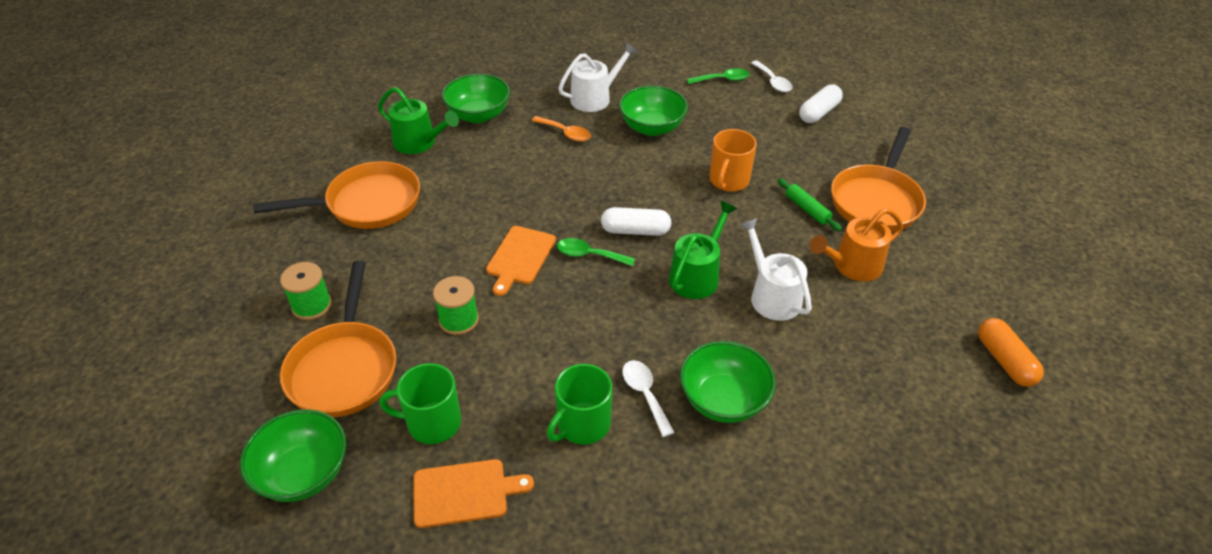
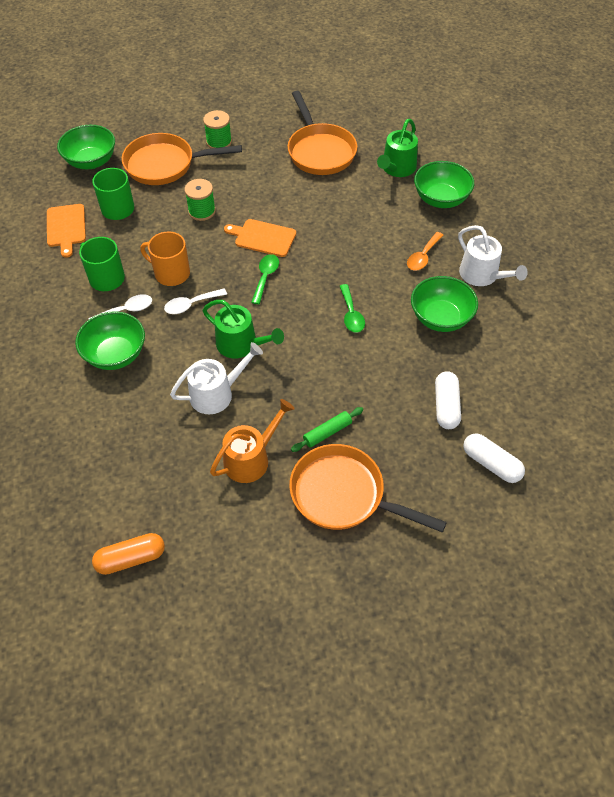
camera: 90 degrees right, 10 degrees up
(635, 231) = (294, 305): white capsule -> white capsule (446, 406)
(723, 80) = (538, 379): green spoon -> green spoon (351, 314)
(728, 180) = (365, 373): orange mug -> orange mug (171, 273)
(773, 82) = (544, 426): white spoon -> white spoon (191, 305)
(852, 266) = (251, 459): orange watering can -> orange watering can turned 75 degrees clockwise

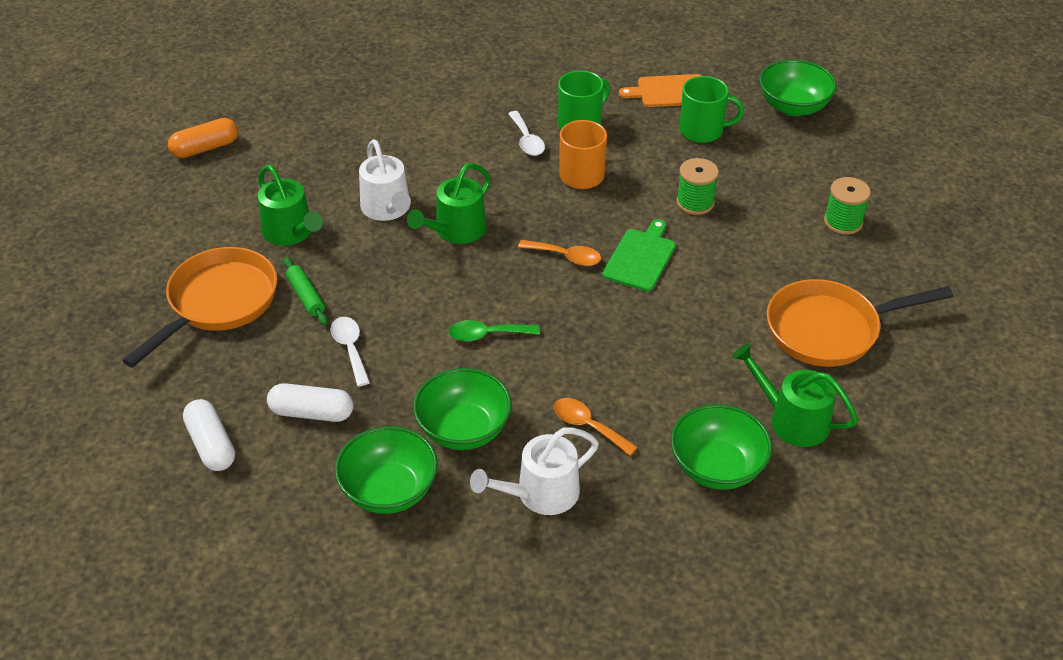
camera: 95 degrees right, 10 degrees down
(115, 354) = (462, 134): green bowl -> green bowl (389, 490)
(131, 558) = (205, 148): orange capsule -> orange capsule turned 75 degrees clockwise
(165, 165) = (789, 170): orange pan -> none
(191, 305) = (527, 191): white spoon -> white spoon (350, 349)
(251, 459) = (291, 232): orange watering can -> green watering can
(263, 237) = (640, 258): orange cutting board -> green cutting board
(265, 277) = (566, 257): green spoon -> orange spoon
(491, 464) = (211, 445): white capsule -> white capsule turned 75 degrees counterclockwise

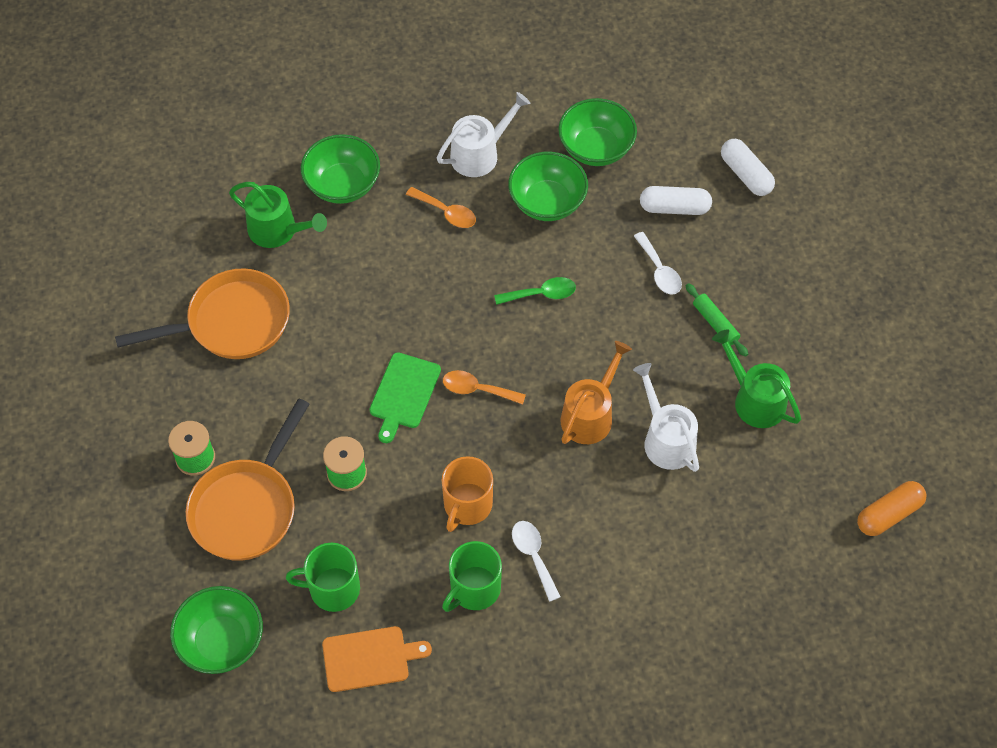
camera: 175 degrees right, 15 degrees up
(218, 303) = (793, 310): orange pan -> orange pan (247, 508)
(456, 230) = (590, 415): green watering can -> orange watering can

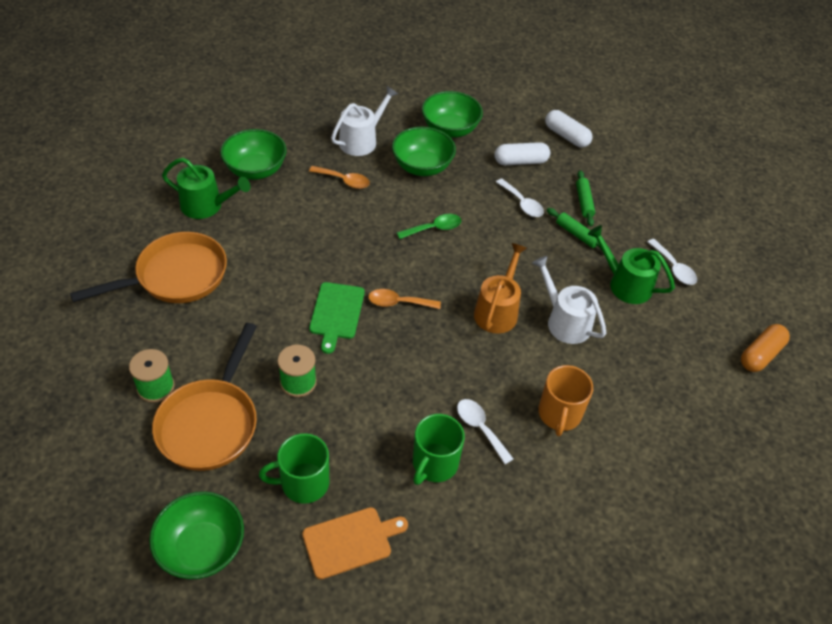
camera: 15 degrees left, 10 degrees down
(467, 505) = (411, 394): orange mug -> orange mug (559, 414)
(738, 277) = (584, 202): none -> green rolling pin
(823, 385) = (674, 268): none -> white spoon

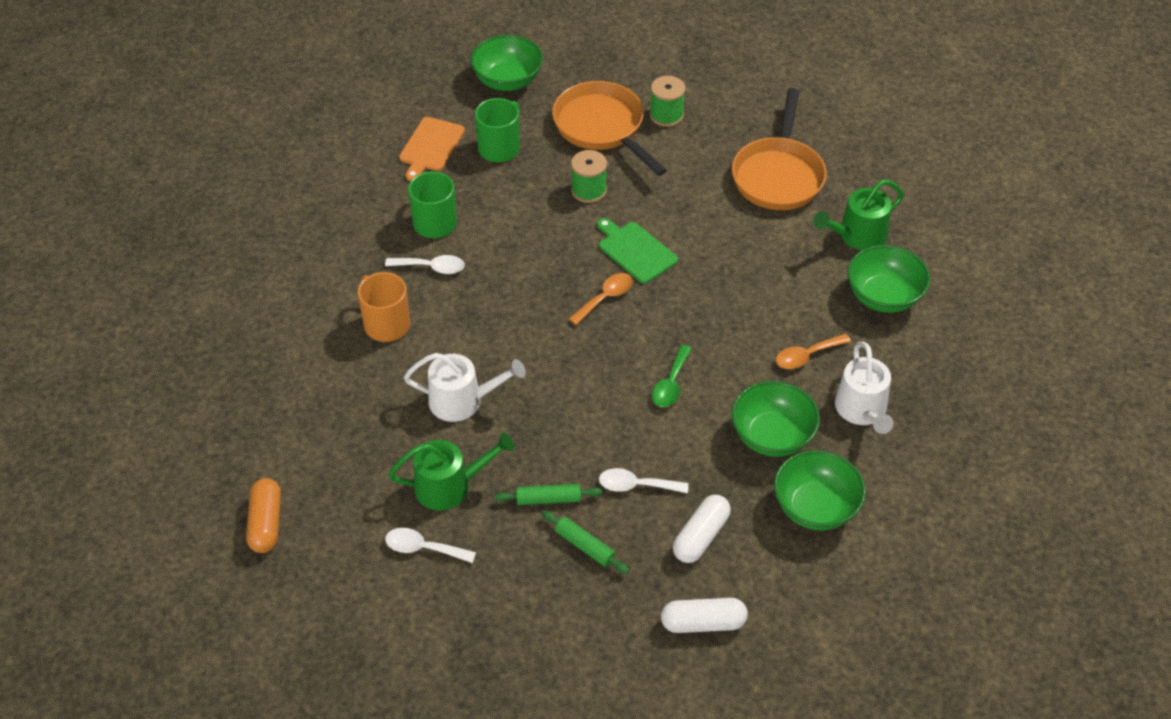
camera: 135 degrees right, 0 degrees up
(497, 311) = (525, 360): orange watering can -> none

